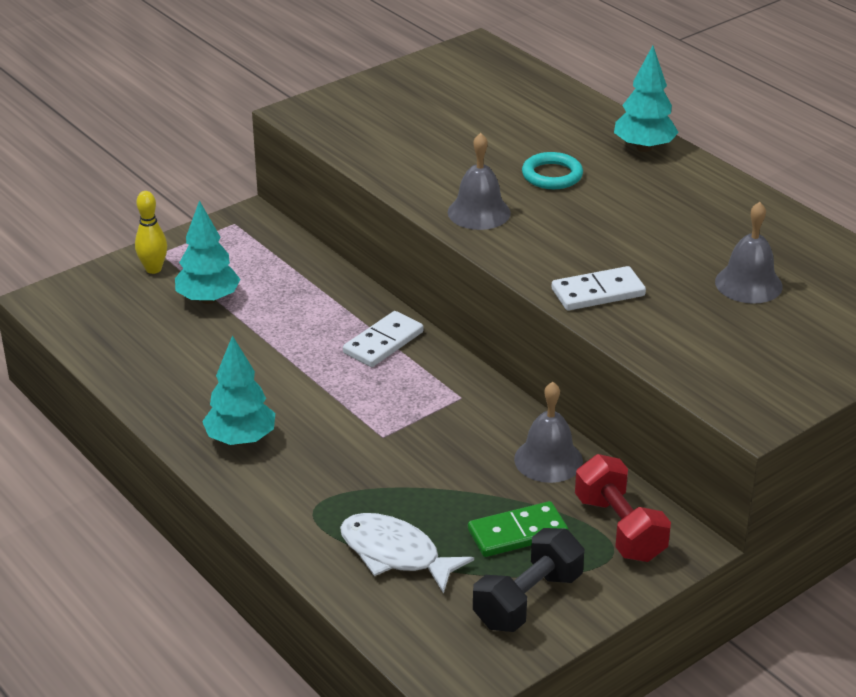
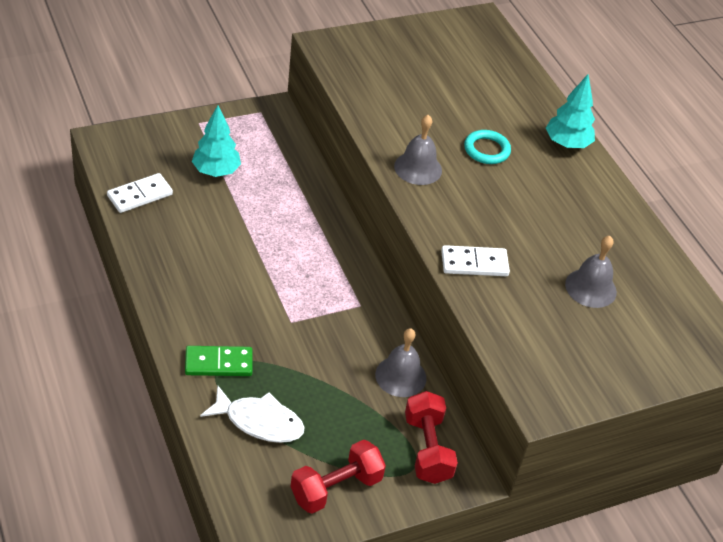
camera: 10 degrees right, 10 degrees up
(153, 269) = (188, 135): yellow bowling pin -> none
(241, 439) = (191, 295): turquoise tree -> none
(383, 342) = (324, 243): white domino -> white domino (140, 195)
(395, 554) = (259, 422): white fish -> white fish turned 150 degrees clockwise
(517, 533) = (352, 431): green domino -> green domino (218, 363)
(528, 600) = (336, 488): black dumbbell -> red dumbbell

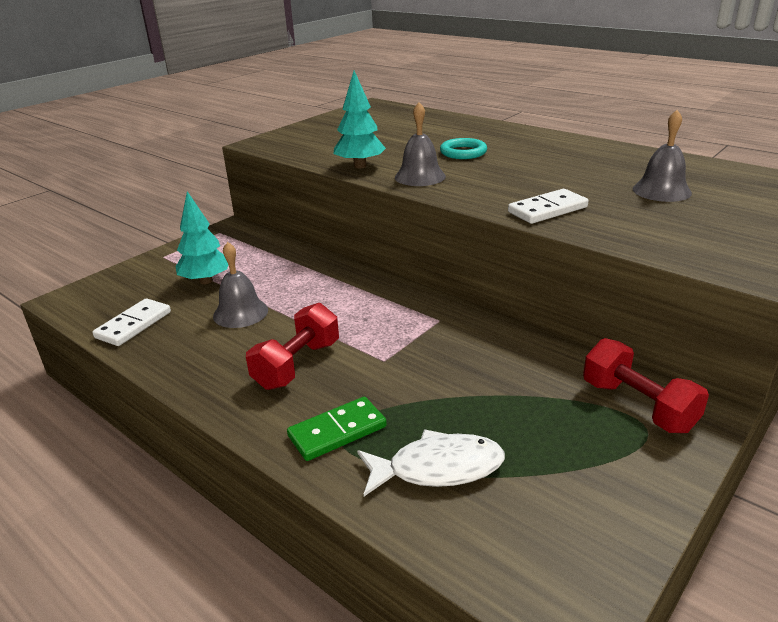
camera: 20 degrees left, 15 degrees down
(336, 488) = (595, 494): red dumbbell -> red dumbbell (297, 365)
(400, 376) = (538, 357): grey bell -> grey bell (240, 313)
(567, 144) = (519, 133): turquoise tree -> turquoise tree (360, 166)

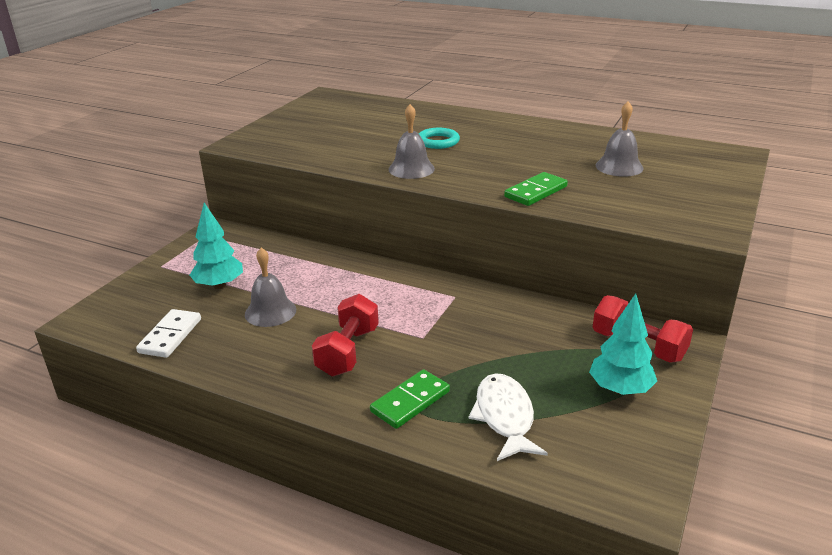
camera: 15 degrees left, 0 degrees up
(360, 166) = (350, 162): turquoise tree -> turquoise tree (620, 389)
(438, 468) = (504, 417): white fish -> white fish turned 75 degrees counterclockwise
(547, 210) = (535, 192): white domino -> green domino

